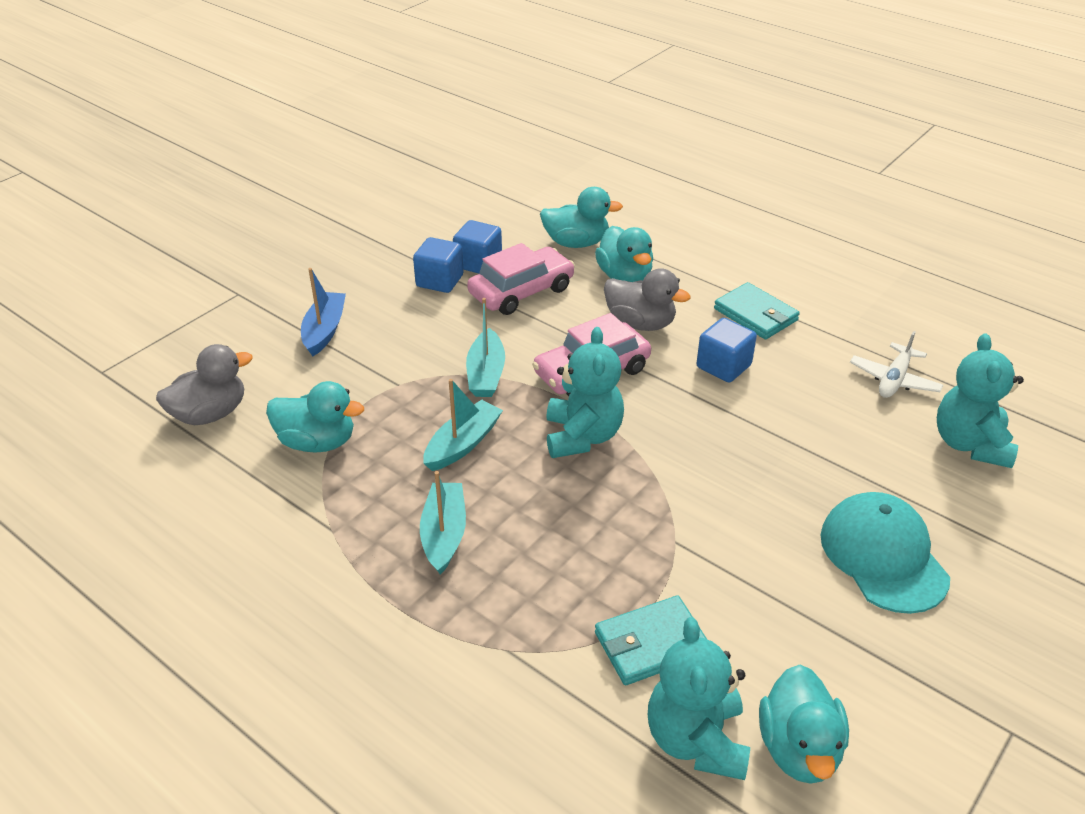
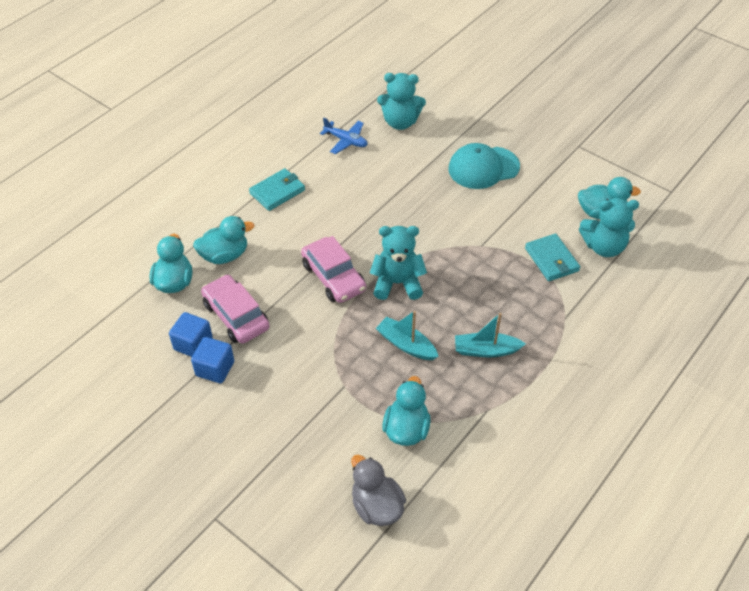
camera: 90 degrees left, 10 degrees up
(324, 330) = (275, 442): blue boat -> none
(486, 374) = (334, 334): turquoise boat -> none
(640, 323) = (282, 249): grey duck -> none
(723, 366) = (330, 212): blue cube -> none
(894, 380) = (346, 141): white plane -> blue plane

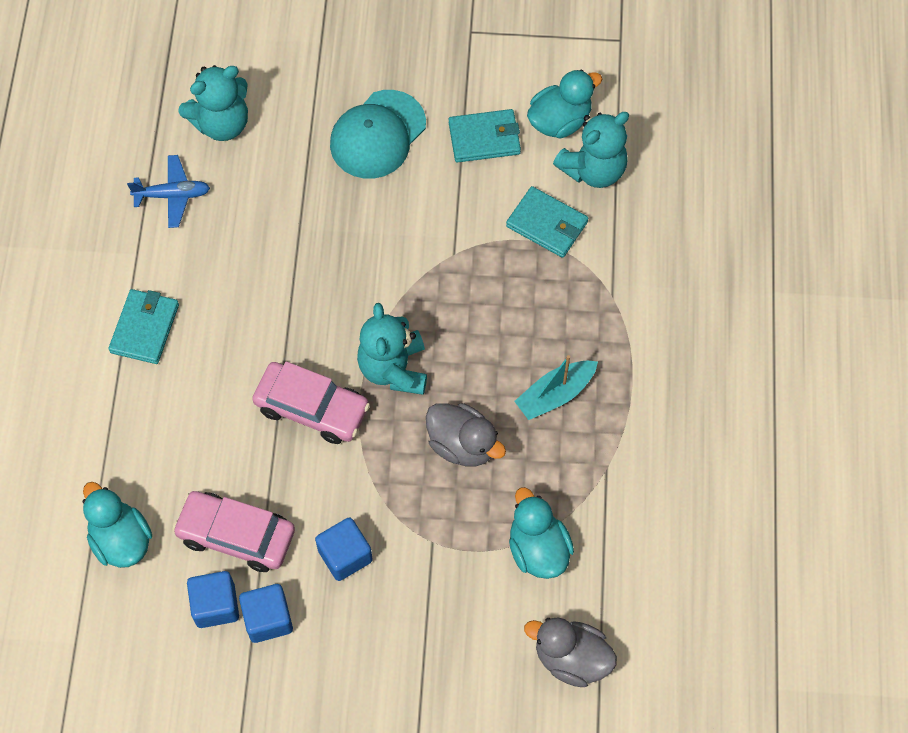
camera: 35 degrees left, 15 degrees up
(225, 255) = (153, 462): turquoise duck -> none
(287, 362) = (345, 555): none -> blue cube
(397, 283) = (394, 369): turquoise teddy bear -> turquoise teddy bear turned 60 degrees counterclockwise
(406, 345) = (462, 444): turquoise boat -> grey duck
(546, 199) = (484, 138): none -> turquoise wallet

